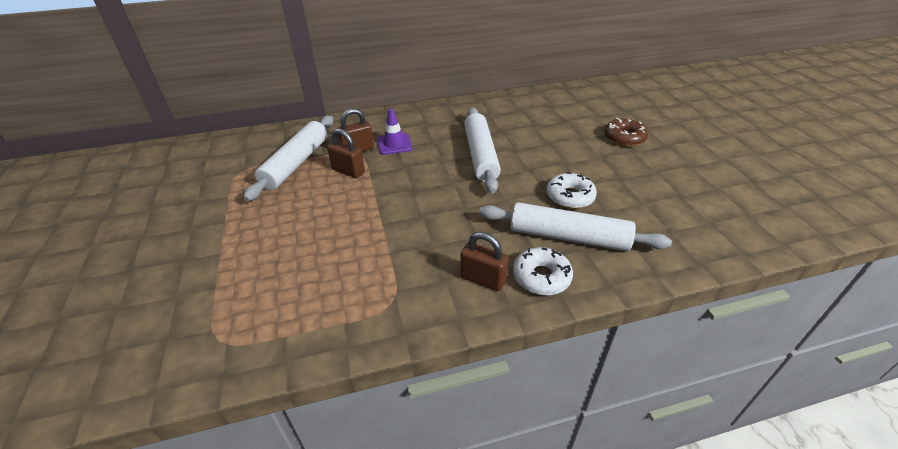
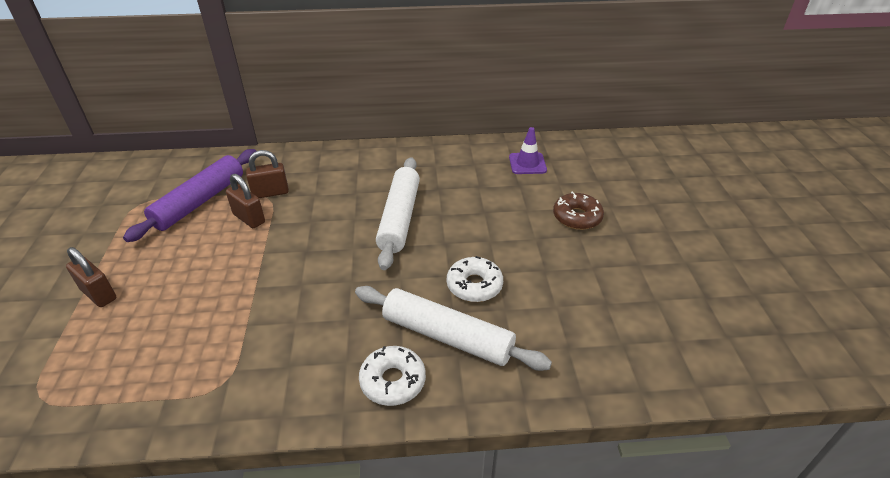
camera: 10 degrees right, 0 degrees up
(296, 163) = (200, 201): white rolling pin -> purple rolling pin
(394, 144) = (312, 191): purple traffic cone -> purple traffic cone (527, 164)
(483, 279) = (329, 373): brown padlock -> brown padlock (99, 294)

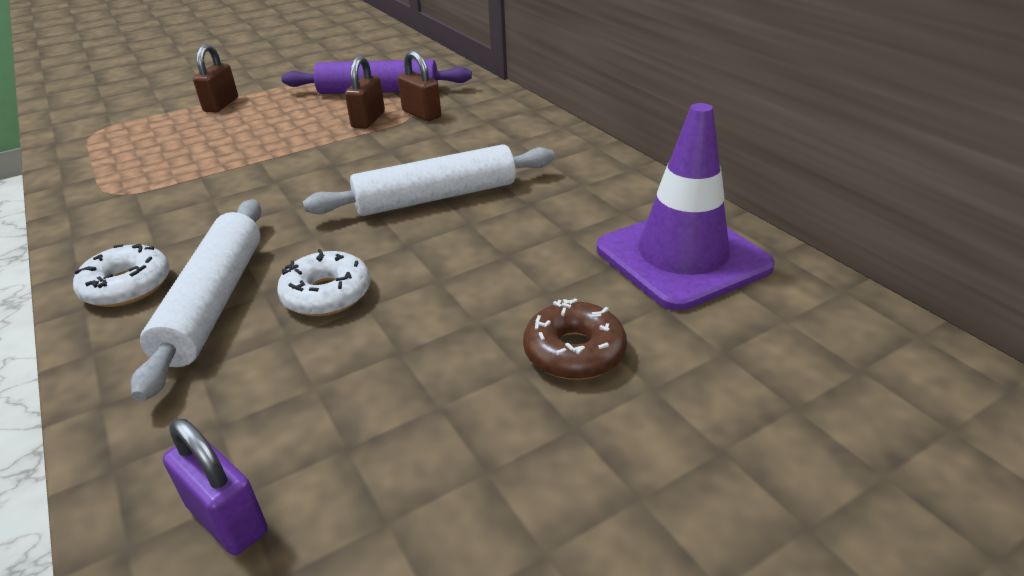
camera: 65 degrees right, 5 degrees down
(527, 164) = (682, 258): purple traffic cone -> purple traffic cone, size x1.98
(636, 351) = (227, 519): none -> purple padlock

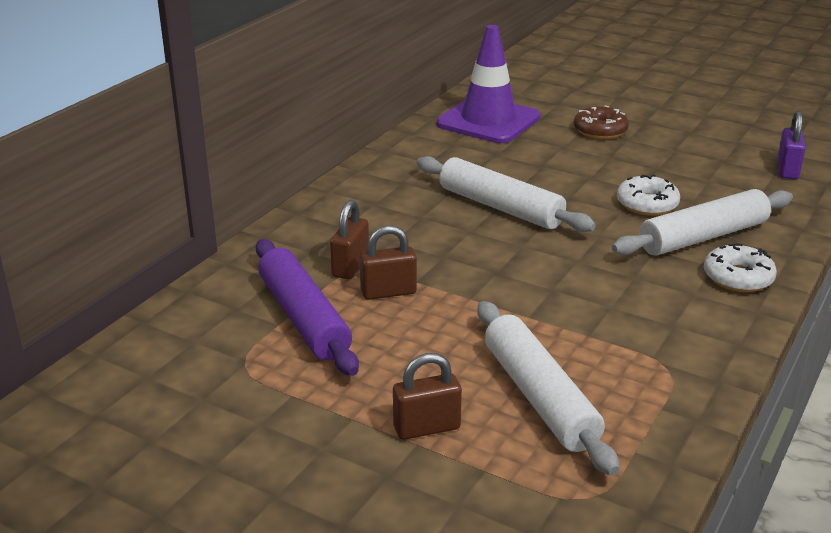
camera: 120 degrees left, 5 degrees down
(182, 140) = (539, 397): none -> white rolling pin

